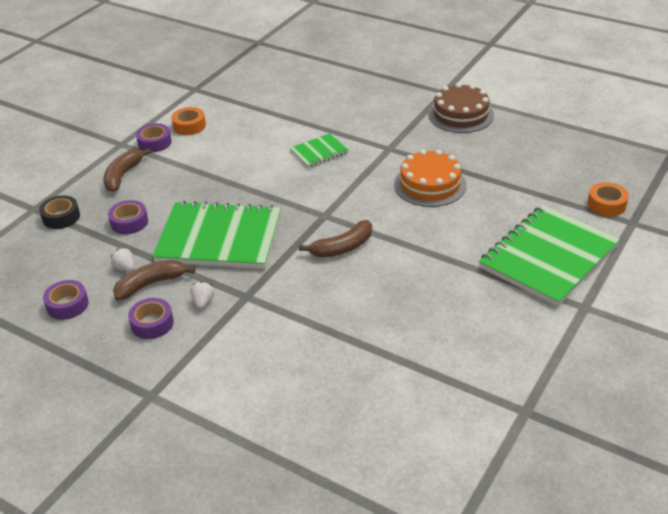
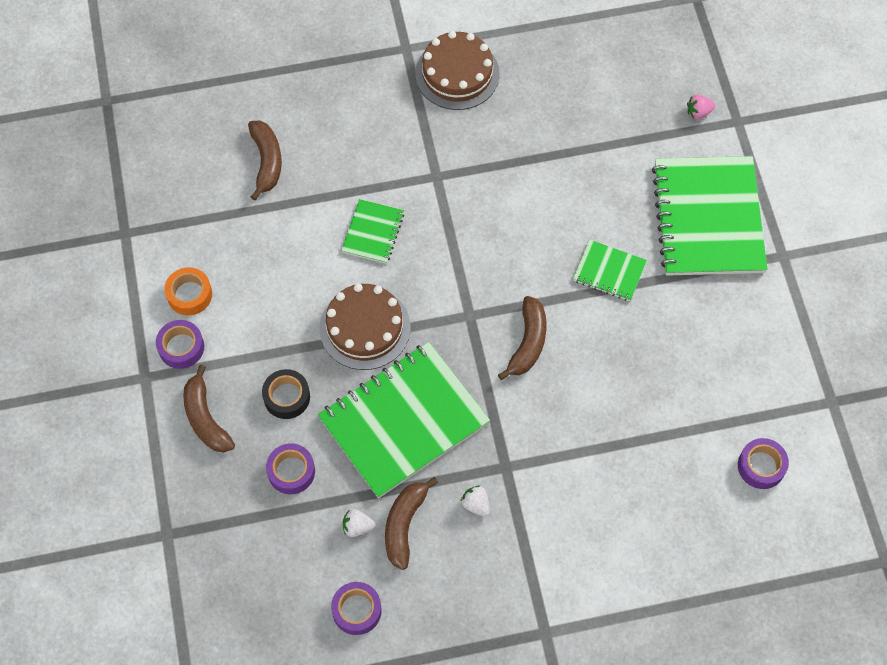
camera: 45 degrees left, 25 degrees up
(61, 217) = (212, 521): black tape -> black tape (287, 397)
(152, 323) = (459, 564): purple tape -> purple tape (761, 466)
(257, 187) = (365, 328): none -> brown cake
(303, 98) = (266, 162): none -> brown banana
(430, 184) = (524, 200): orange cake -> none
(441, 245) = (609, 272): none -> green notebook
(606, 204) = (698, 112): orange tape -> pink strawberry

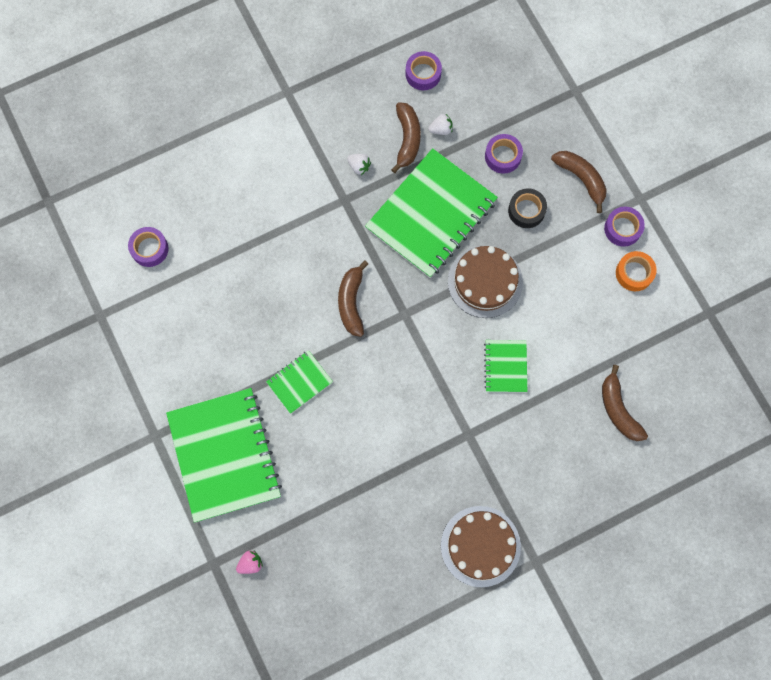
camera: 165 degrees right, 10 degrees up
(609, 272) = (299, 382): green notebook -> green notebook turned 45 degrees counterclockwise

